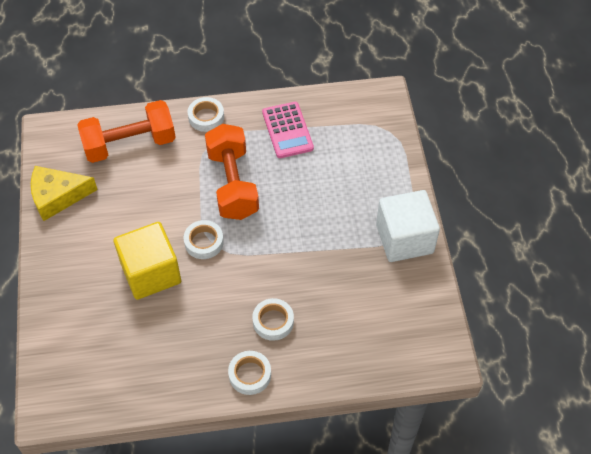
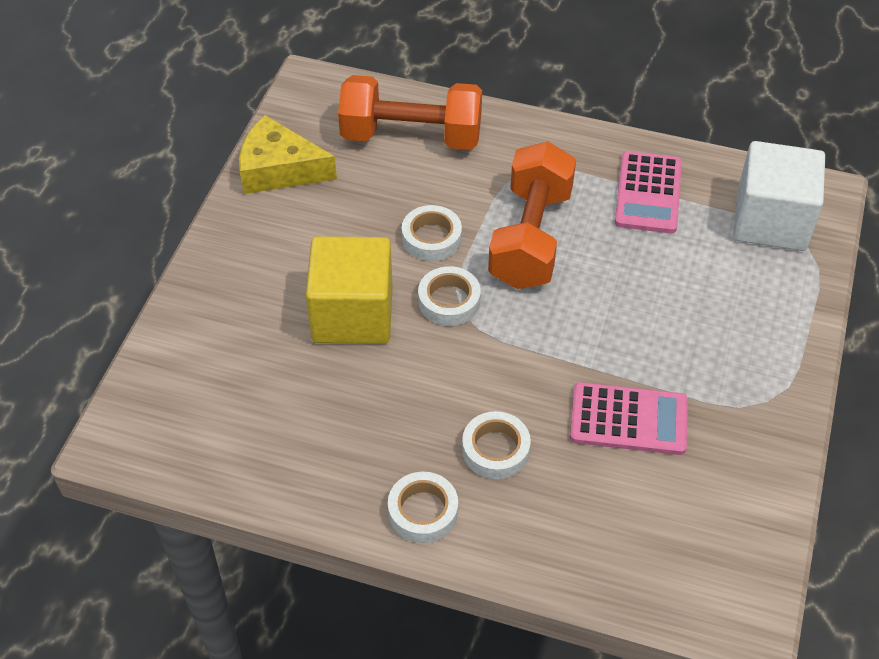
camera: 25 degrees right, 5 degrees down
(206, 117) = (536, 137): white tape -> white tape (431, 238)
(337, 274) = (628, 420): none -> pink calculator
(404, 239) = (760, 409): white cube -> white cube (771, 221)

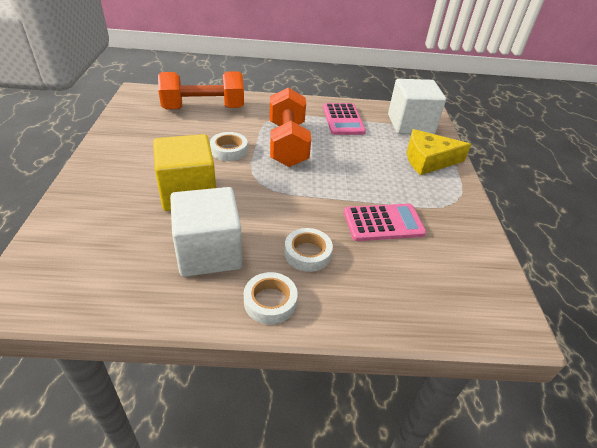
camera: 20 degrees left, 10 degrees down
(279, 169) = (125, 129): yellow cheese -> yellow cheese (428, 160)
(361, 421) = (209, 252): none -> white cube
(449, 301) = (249, 178): white tape -> none

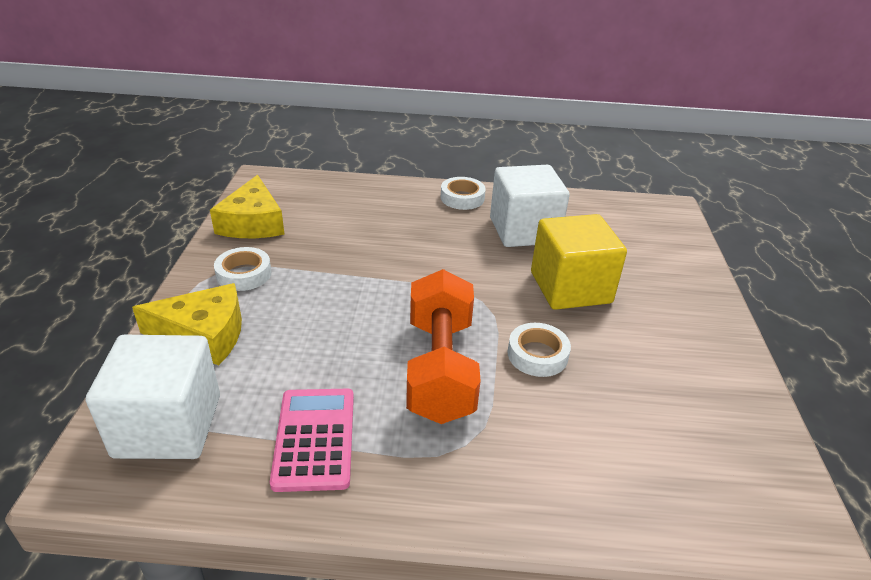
camera: 175 degrees left, 5 degrees down
(203, 108) = (623, 470): orange dumbbell -> none
(307, 253) = (426, 226): white tape -> white tape (244, 274)
(383, 223) = (333, 250): pink calculator -> none
(470, 251) = (253, 223): none -> yellow cheese

